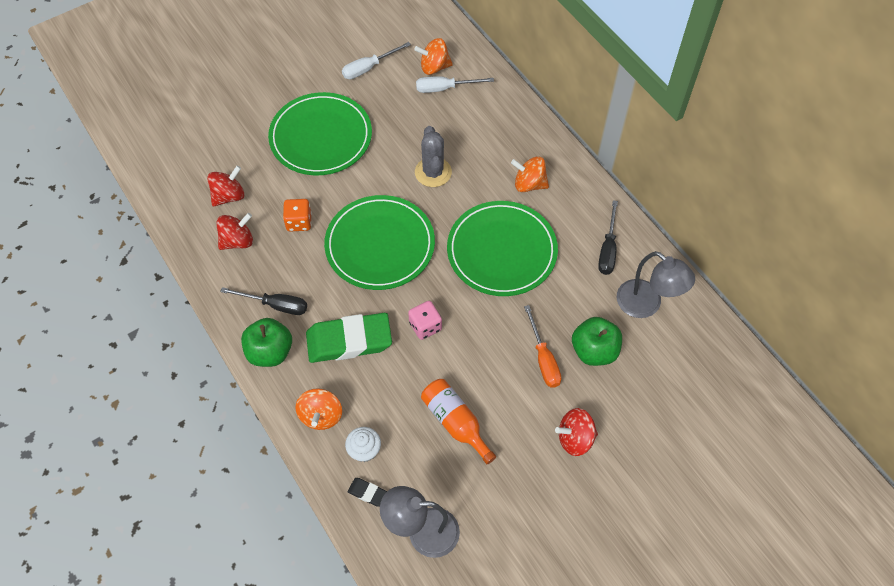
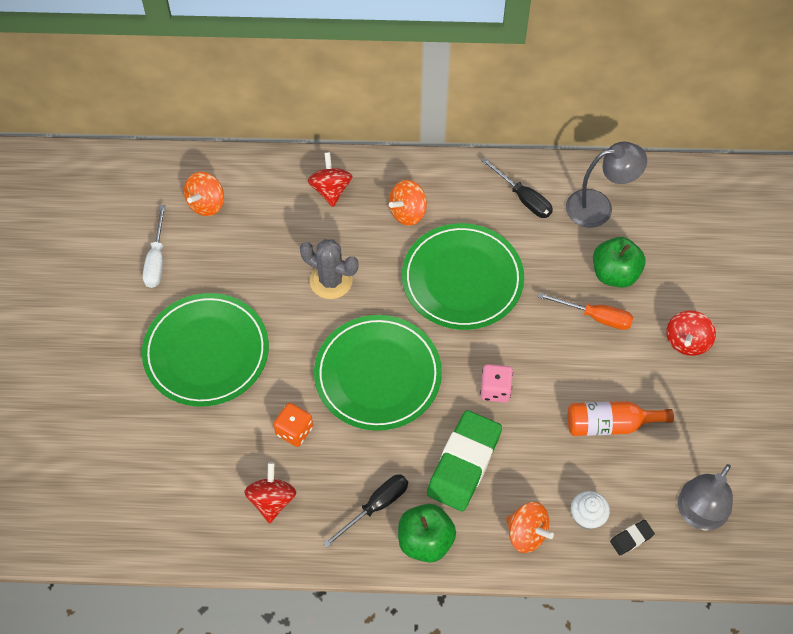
camera: 55 degrees left, 0 degrees up
(229, 196) = (209, 478): red spinning top -> red spinning top (331, 190)
(445, 88) = (240, 211): white screwdriver -> none

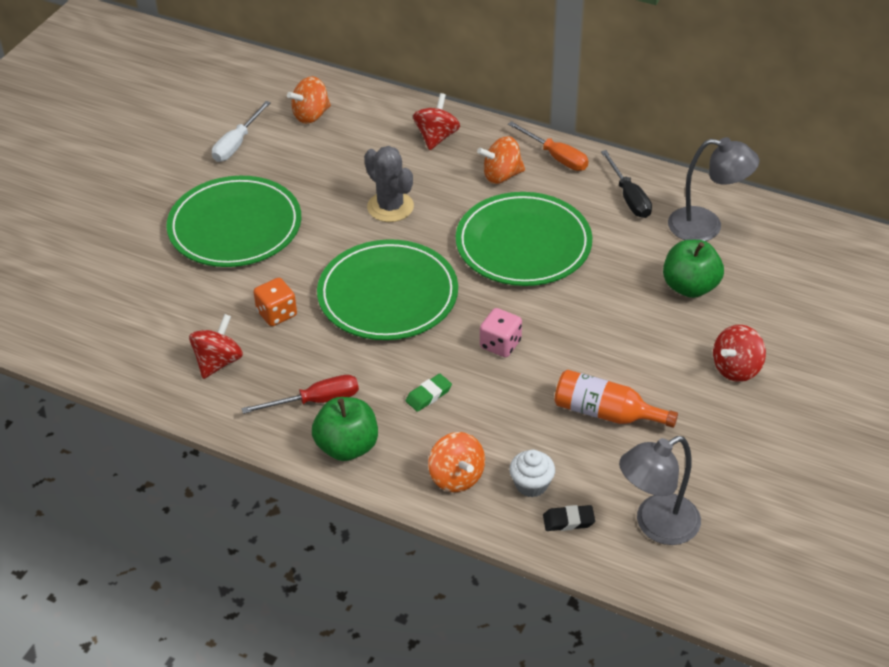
camera: 25 degrees right, 15 degrees down
(375, 507) = (315, 401): black screwdriver -> red screwdriver
(464, 463) = (428, 395): green eraser -> green eraser, size x0.42
(595, 317) = (646, 316): orange screwdriver -> orange screwdriver (556, 157)

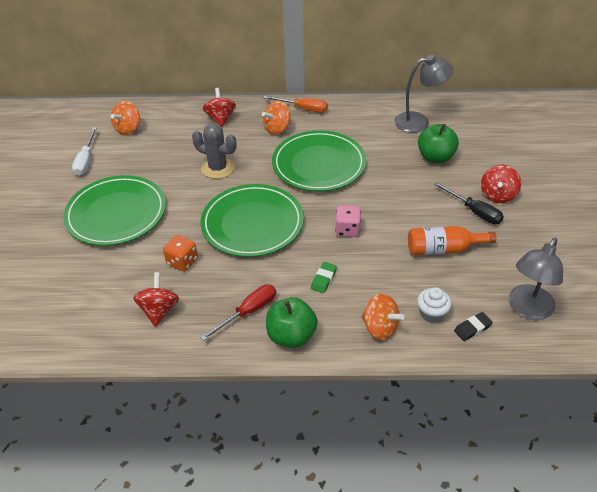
camera: 25 degrees left, 0 degrees up
(629, 197) = (362, 118): black screwdriver -> black screwdriver (474, 211)

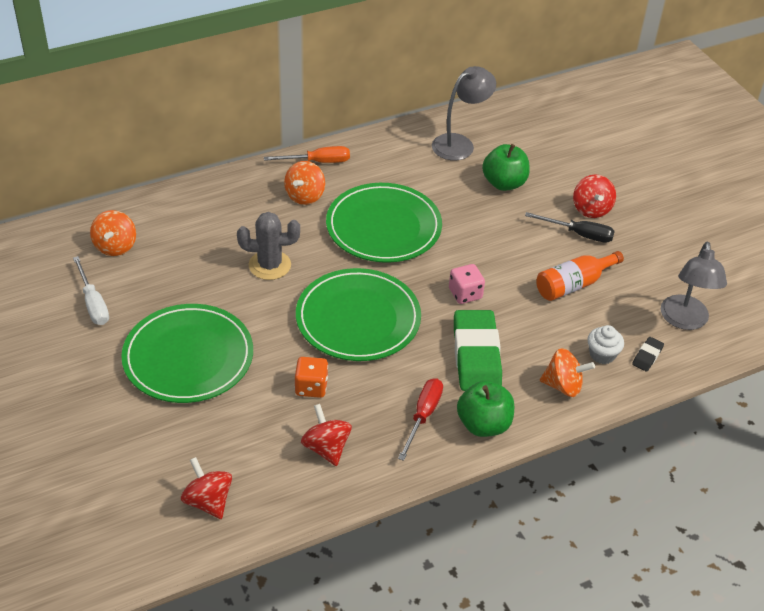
camera: 30 degrees left, 0 degrees up
(220, 118) = (225, 201): red spinning top -> red spinning top (208, 501)
(323, 279) = (476, 355): green eraser -> green eraser, size x2.37

